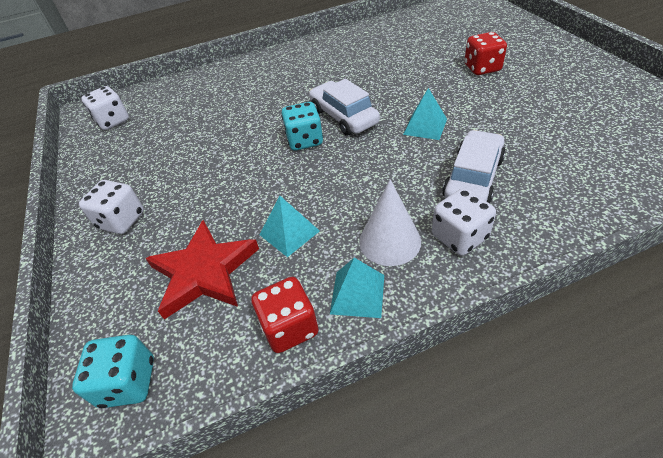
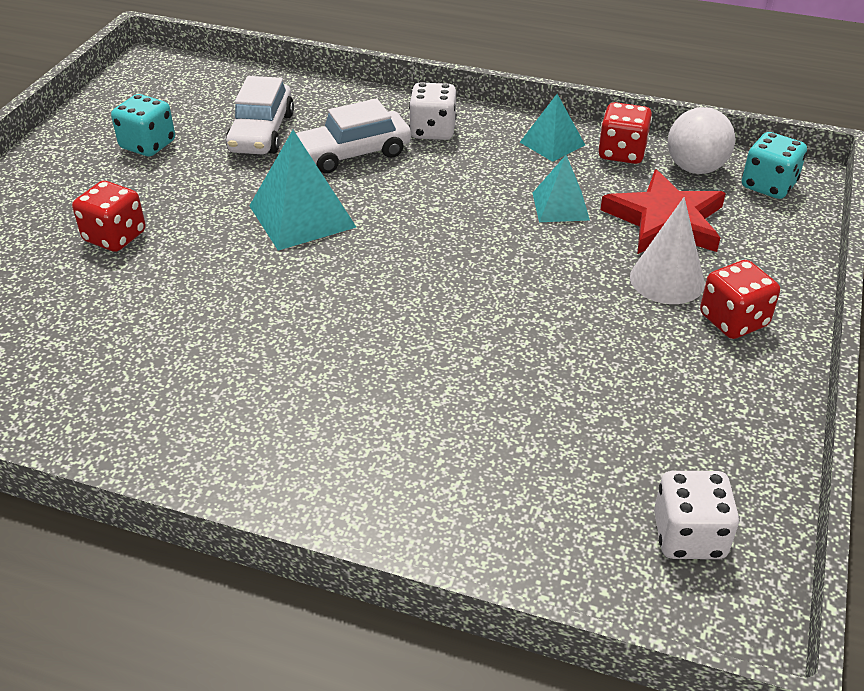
camera: 145 degrees left, 5 degrees down
(121, 220) = (733, 320): white dice -> red dice
(210, 356) = (695, 168): none -> white ball
(305, 140) = (439, 284): turquoise dice -> turquoise dice (148, 145)
(344, 117) = (356, 285): white car -> white car (261, 132)
(389, 241) = (486, 156): white cone -> white cone (667, 280)
(425, 126) = (302, 216): turquoise pyramid -> turquoise pyramid, size x1.62

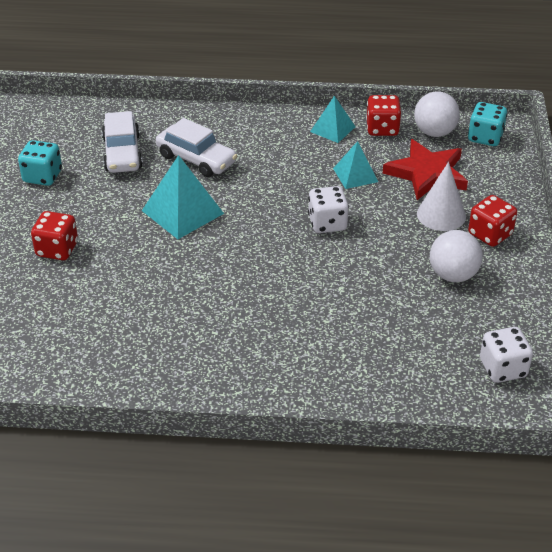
camera: 15 degrees left, 0 degrees up
(352, 154) = (196, 159): white car -> white car turned 105 degrees counterclockwise
(433, 131) = (246, 132): white dice -> white dice (327, 223)
(655, 370) = (453, 275): none -> white ball

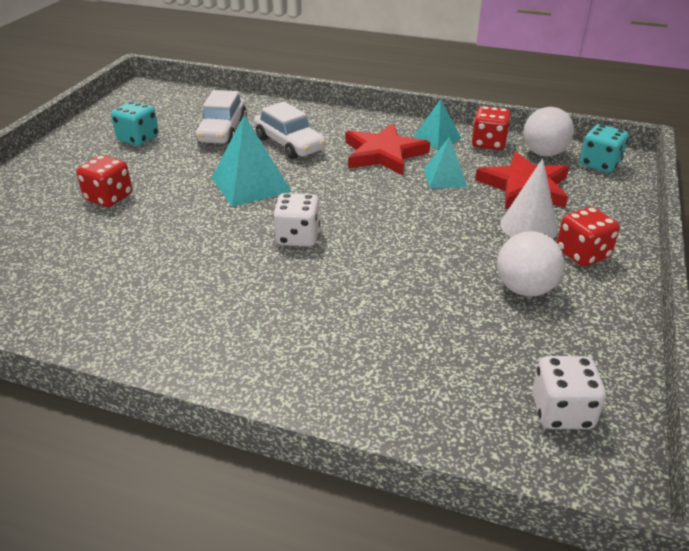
camera: 15 degrees right, 5 degrees down
(290, 156) = (383, 154): none -> red star
(327, 223) = (396, 216): white dice -> white dice (297, 237)

